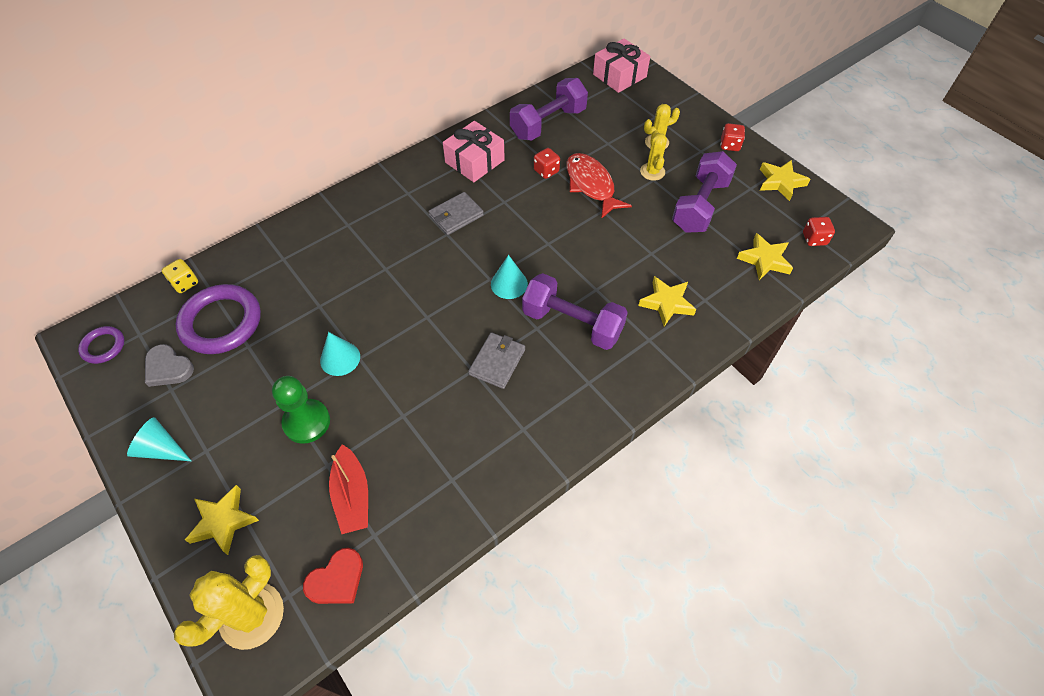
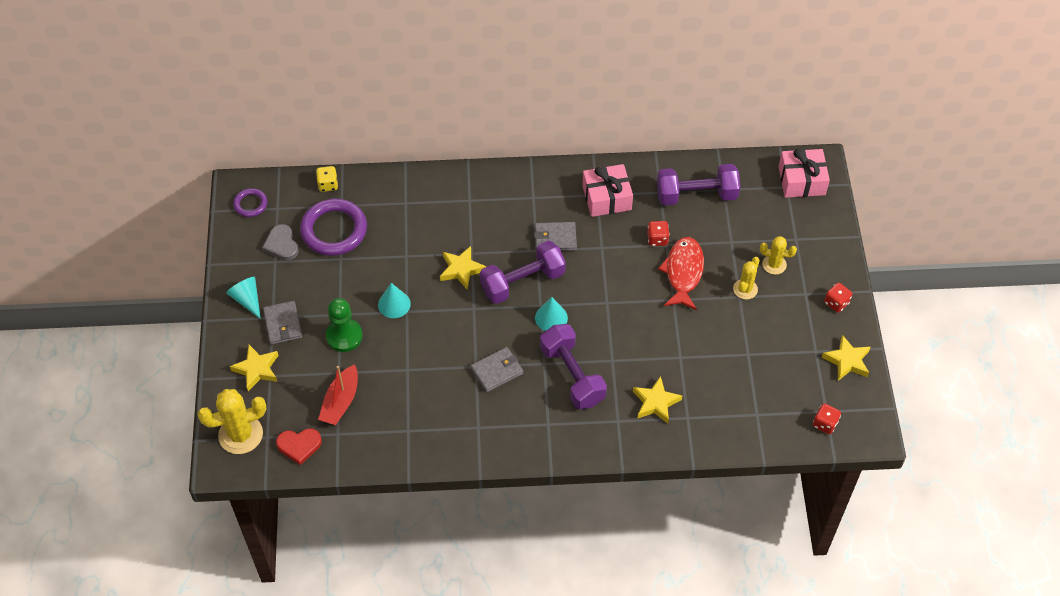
camera: 35 degrees right, 0 degrees up
(223, 451) = (283, 324): none -> grey wallet
(700, 206) = (757, 341): purple dumbbell -> purple dumbbell (522, 282)
(764, 260) = (765, 416): yellow star -> yellow star (461, 269)

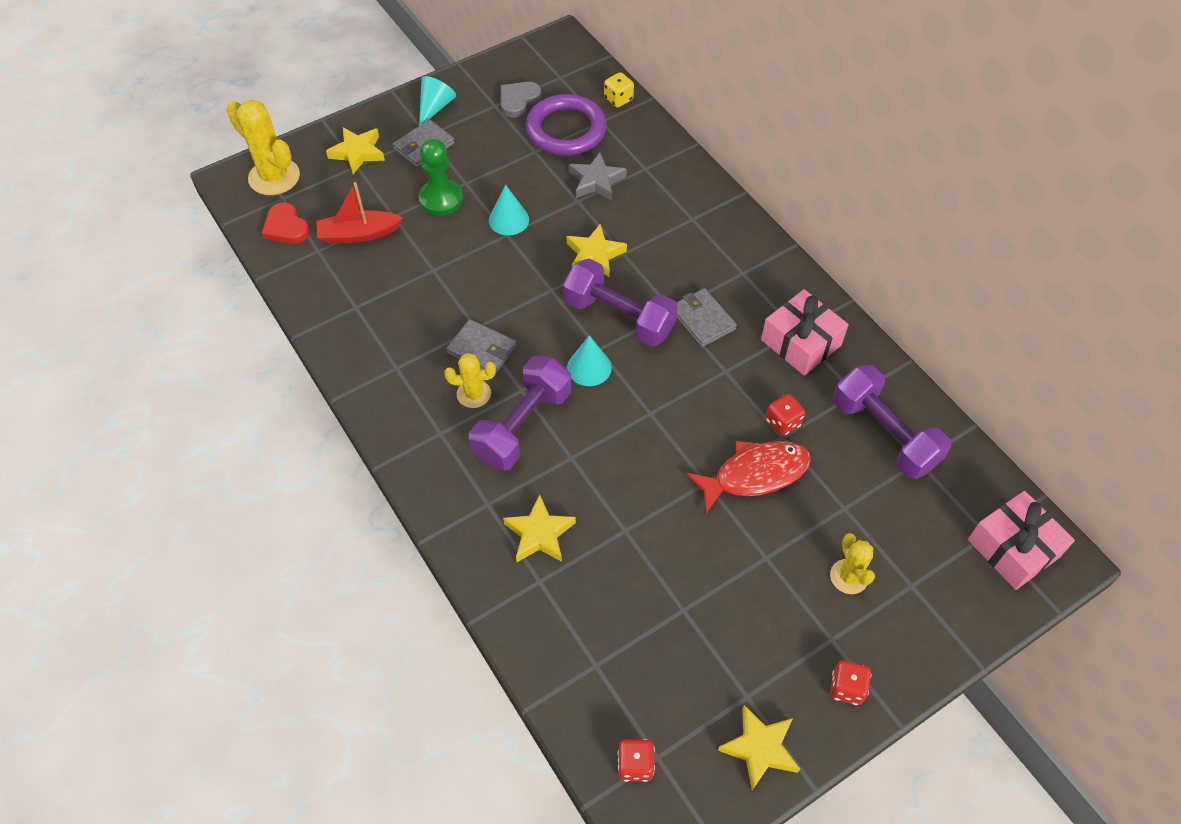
camera: 60 degrees right, 0 degrees up
(250, 204) = (549, 56): purple ring -> none
(396, 236) = (596, 181): none -> grey star
(745, 289) = (783, 559): yellow cactus -> yellow cactus (474, 394)

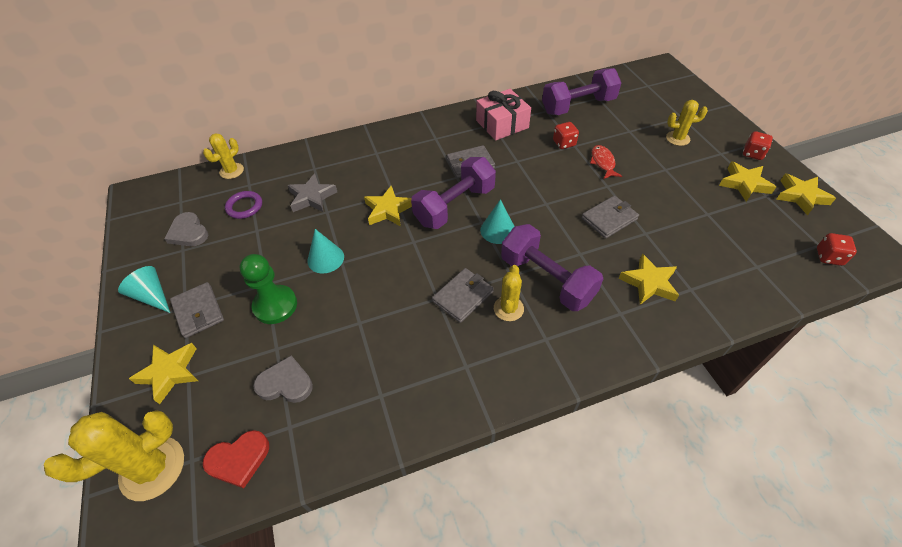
camera: 75 degrees left, 5 degrees down
(358, 234) = (285, 383): red boat -> grey heart
(566, 130) = (244, 207): purple ring -> purple ring, size x0.51
(618, 99) = (231, 171): yellow dice -> yellow cactus
(640, 486) = (609, 219): none -> grey wallet
(755, 474) = (602, 162): red fish -> red fish, size x0.58
(764, 666) = (744, 184): none -> yellow star
(1013, 548) = (656, 79): pink gift -> none

